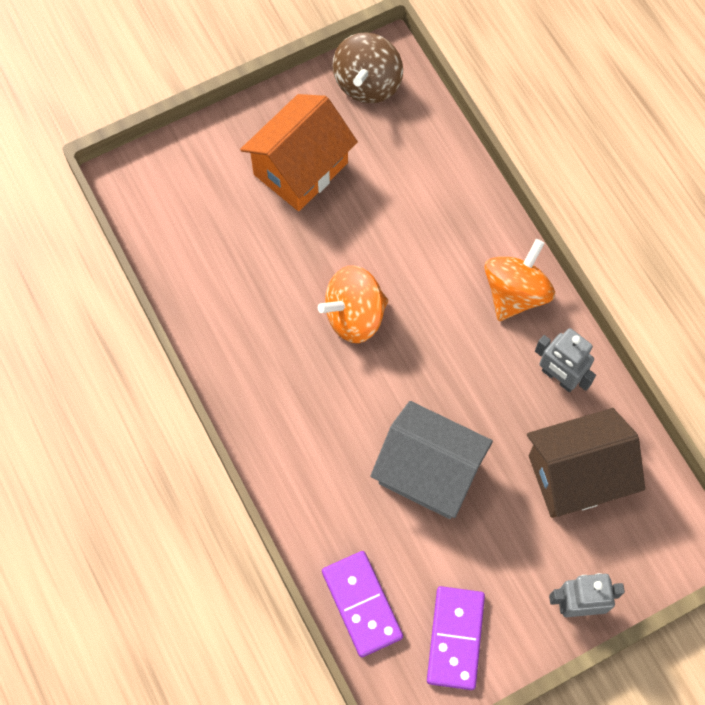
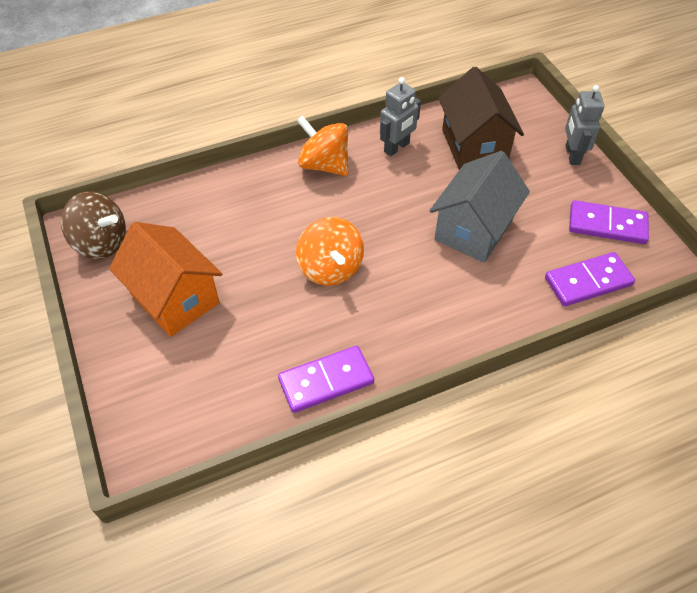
camera: 85 degrees left, 15 degrees down
(211, 325) = (326, 381): none -> purple domino

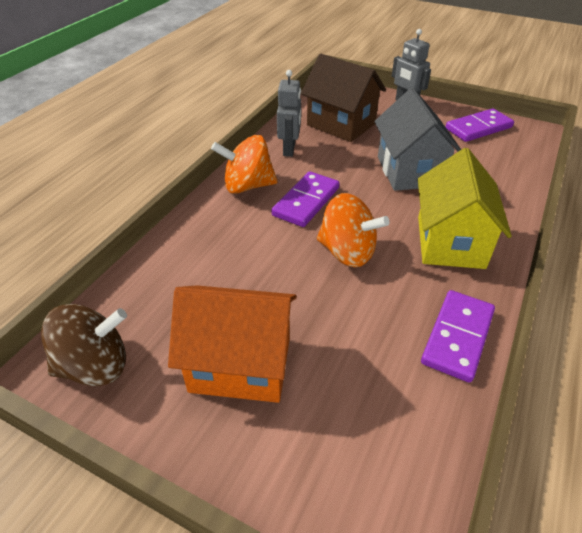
camera: 40 degrees left, 10 degrees down
(419, 312) = (450, 242): none -> yellow house
(588, 281) = (514, 162): purple domino -> purple domino (306, 201)

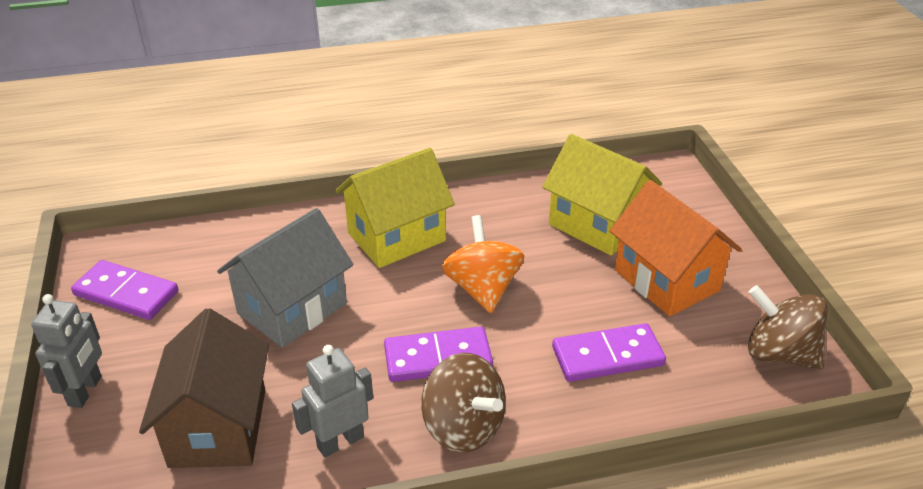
camera: 130 degrees left, 5 degrees down
(247, 186) = (463, 427): orange spinning top -> brown spinning top
(359, 376) = (597, 224): none -> yellow house
(458, 337) = (506, 198): purple domino -> purple domino (607, 356)

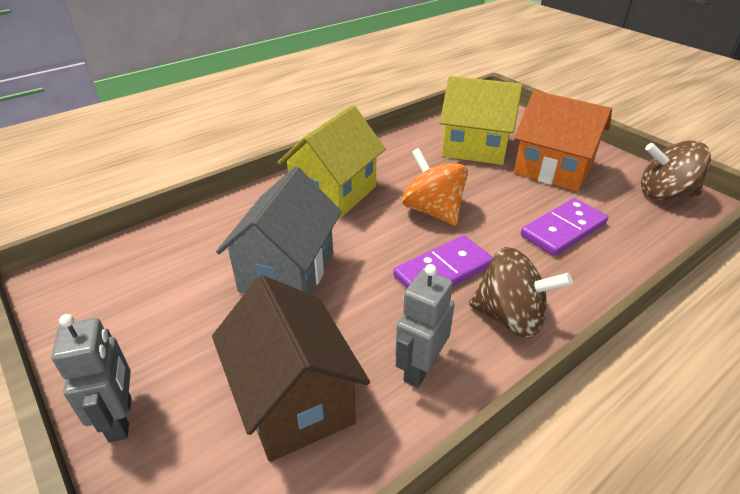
camera: 25 degrees left, 0 degrees up
(126, 293) = (108, 309): purple domino -> none

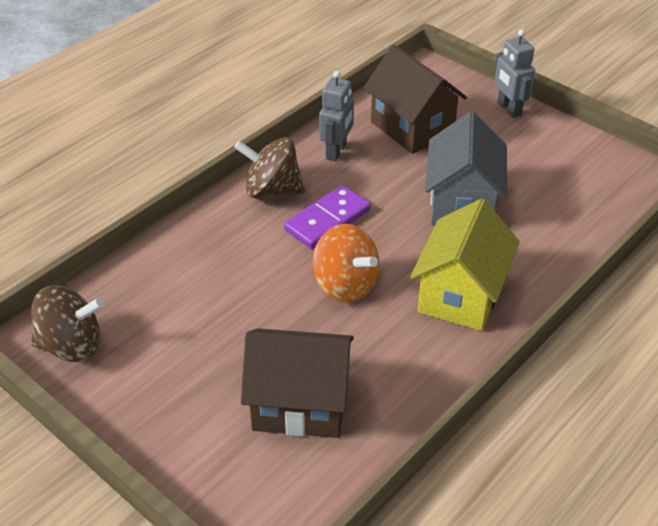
camera: 170 degrees right, 5 degrees up
(475, 148) = (300, 404): yellow house -> brown house
(553, 170) = (197, 371): orange house -> none
(563, 230) = (208, 278): purple domino -> none

